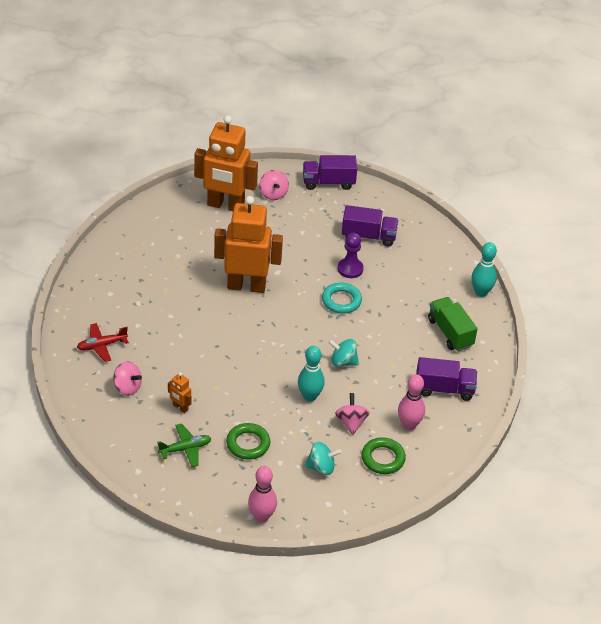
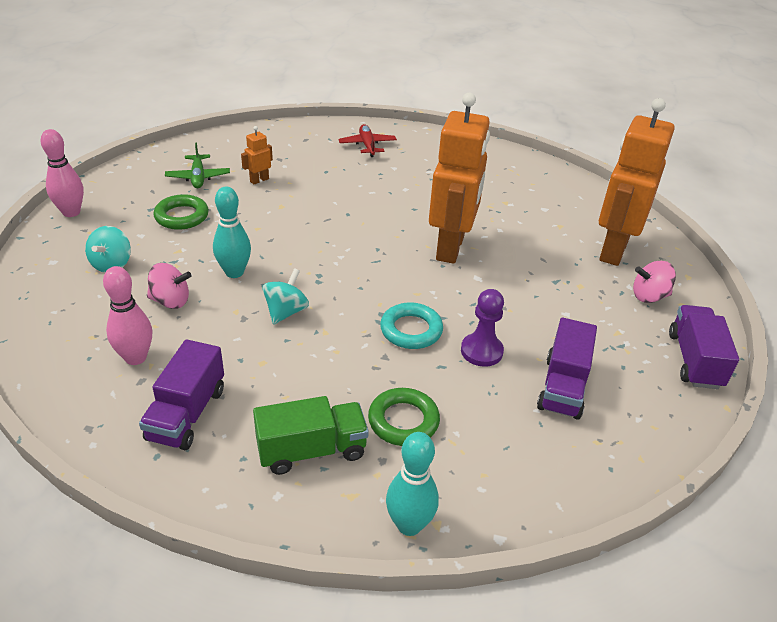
camera: 100 degrees right, 5 degrees down
(127, 387) = (301, 154): pink spinning top -> none
(383, 458) = (91, 320): green ring -> green ring (403, 421)

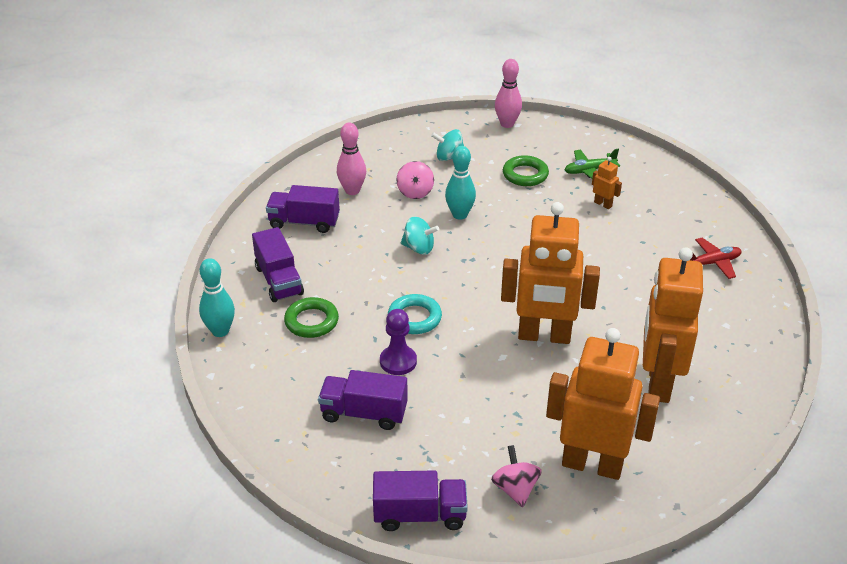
camera: 85 degrees right, 0 degrees up
(311, 450) = (279, 280): green truck -> purple truck
(514, 200) = (658, 382): none -> orange robot

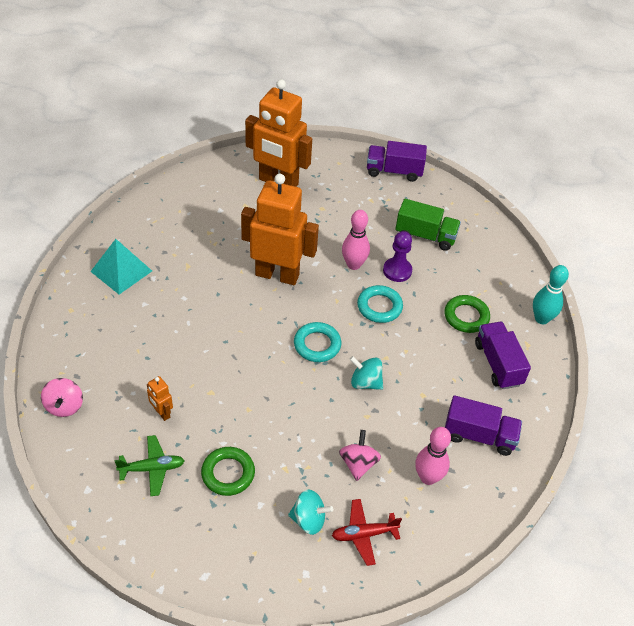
camera: 175 degrees left, 10 degrees up
(364, 413) = (425, 236): purple truck -> green truck
(459, 215) = (316, 421): turquoise bowling pin -> none
(476, 273) = (317, 345): none -> turquoise ring
(507, 124) = (218, 579): pink bowling pin -> pink bowling pin (353, 265)
(515, 489) = (332, 176): pink spinning top -> pink spinning top (64, 406)
(658, 382) = (207, 226): orange robot -> none
(712, 263) = (97, 322): red plane -> red plane (364, 534)
(725, 315) = (121, 271): none -> turquoise pyramid

